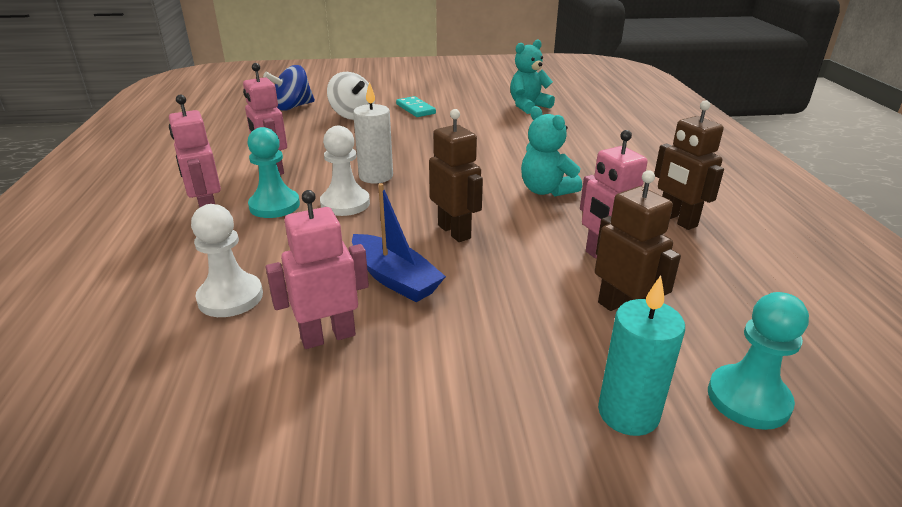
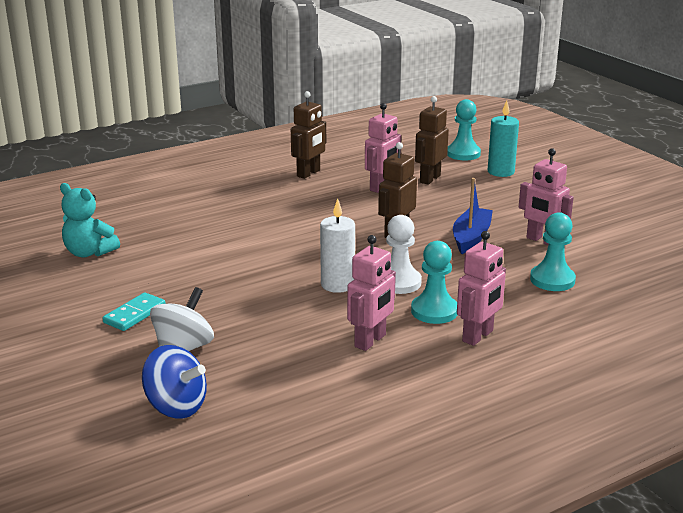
camera: 115 degrees left, 5 degrees down
(230, 297) = (552, 280): white pawn -> turquoise pawn
(546, 190) = (300, 215): turquoise teddy bear -> none

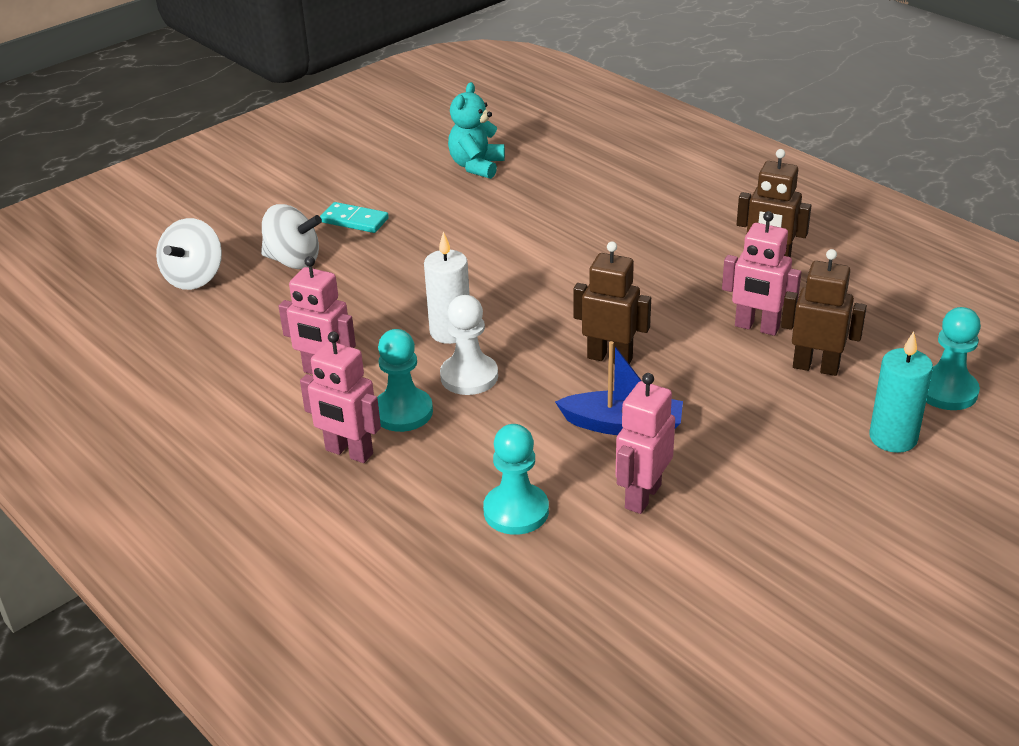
camera: 80 degrees right, 10 degrees up
(176, 406) = (194, 278): blue spinning top -> white spinning top

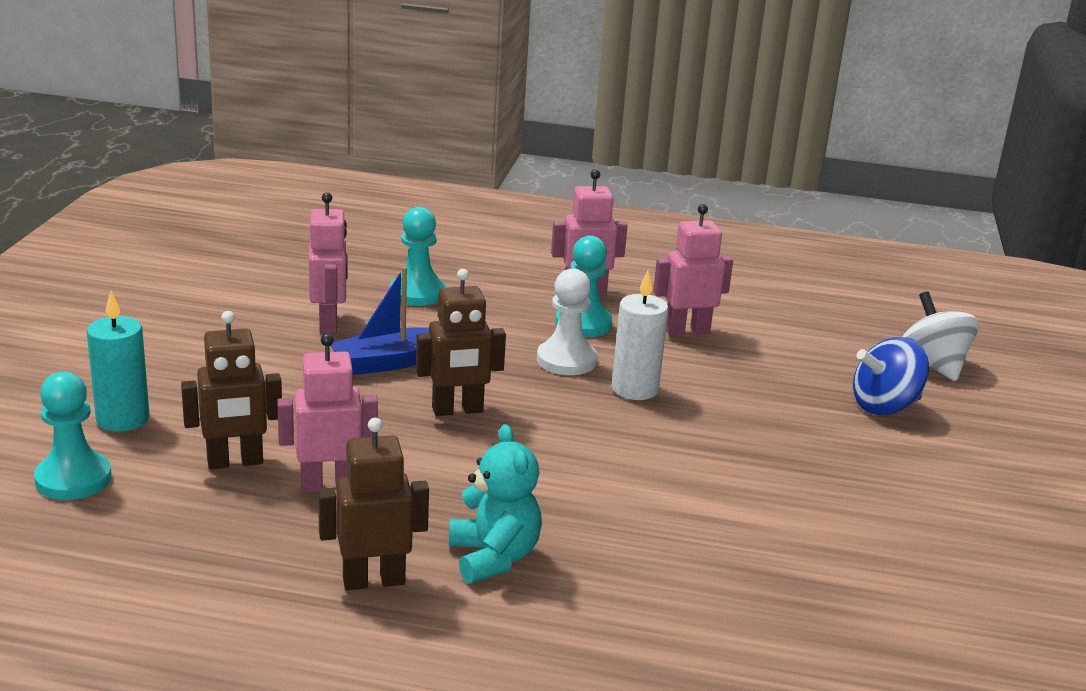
camera: 140 degrees right, 10 degrees down
(293, 261) = (884, 406): white spinning top -> blue spinning top
(354, 220) = (912, 468): turquoise domino -> none
(476, 166) = (918, 599): turquoise teddy bear -> turquoise teddy bear (493, 557)

